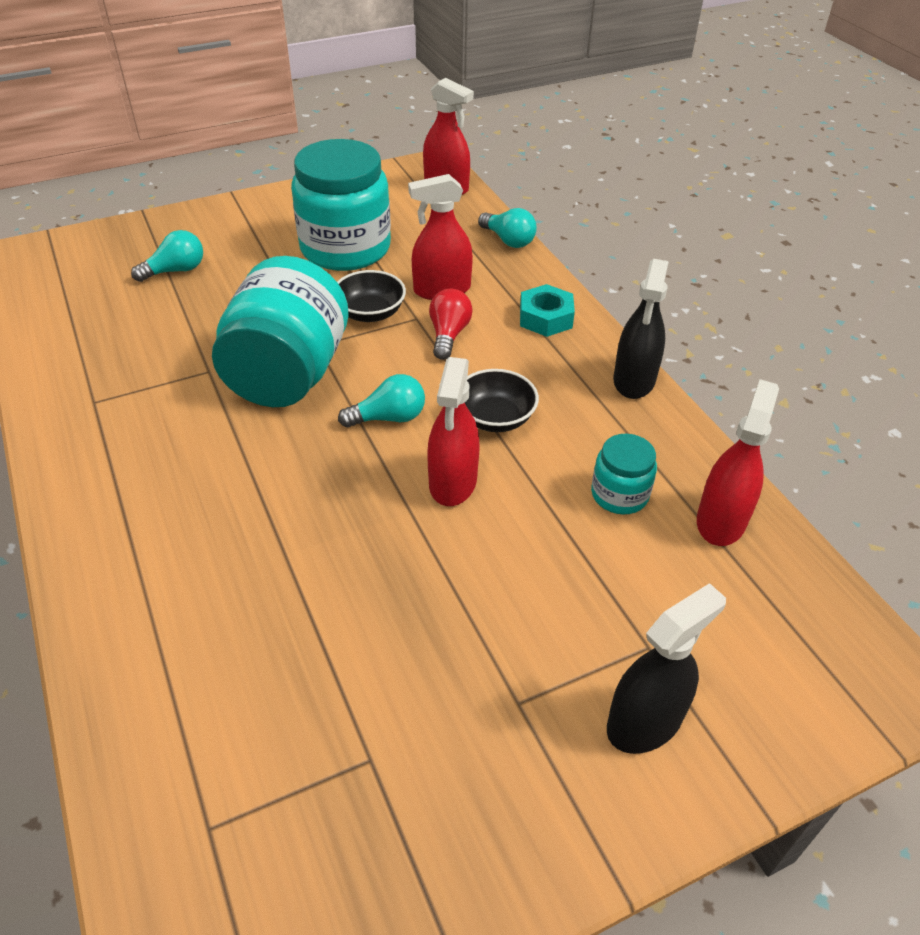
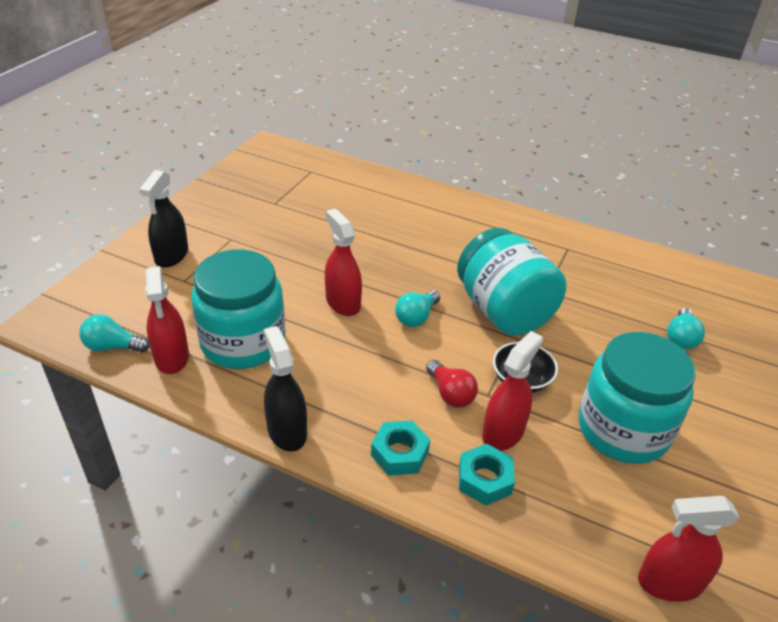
camera: 140 degrees right, 5 degrees down
(495, 418) = (356, 350): black bowl -> none
(496, 273) = (484, 479): none -> turquoise nut
(508, 240) = (521, 533): turquoise light bulb -> turquoise light bulb (112, 347)
(619, 494) = (243, 342): turquoise jar -> turquoise jar, size x2.08

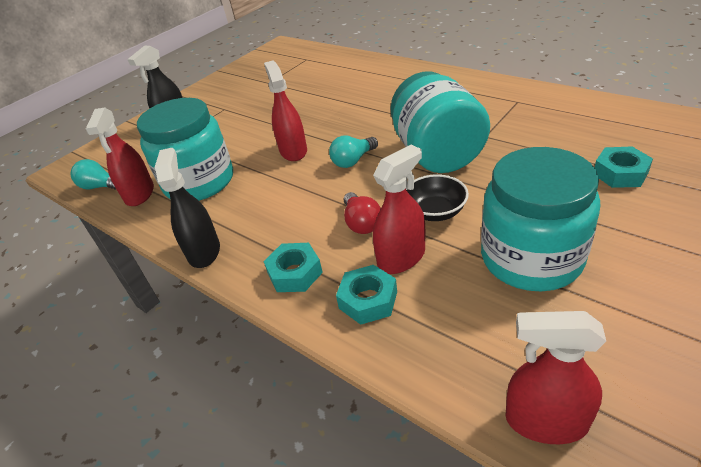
camera: 20 degrees right, 0 degrees up
(681, 338) = (620, 173): turquoise light bulb -> turquoise nut

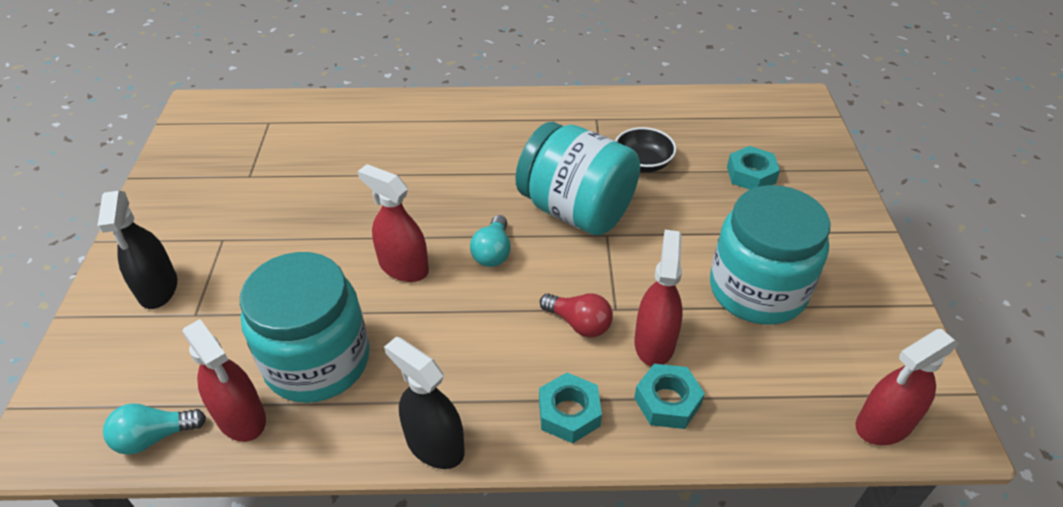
camera: 45 degrees left, 5 degrees up
(435, 212) = (637, 279): black bowl -> black bowl (642, 163)

